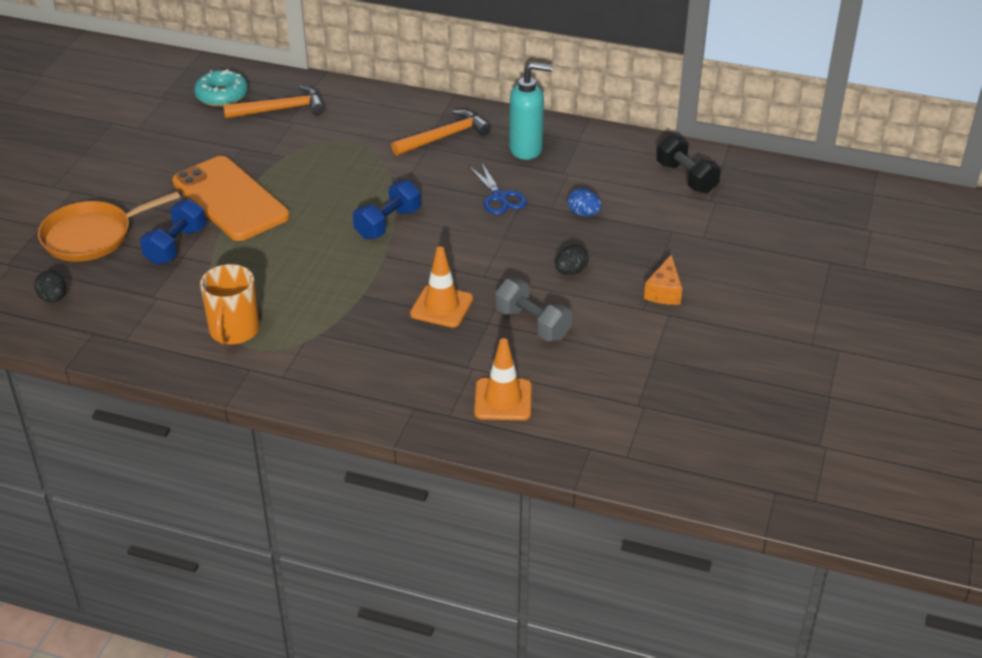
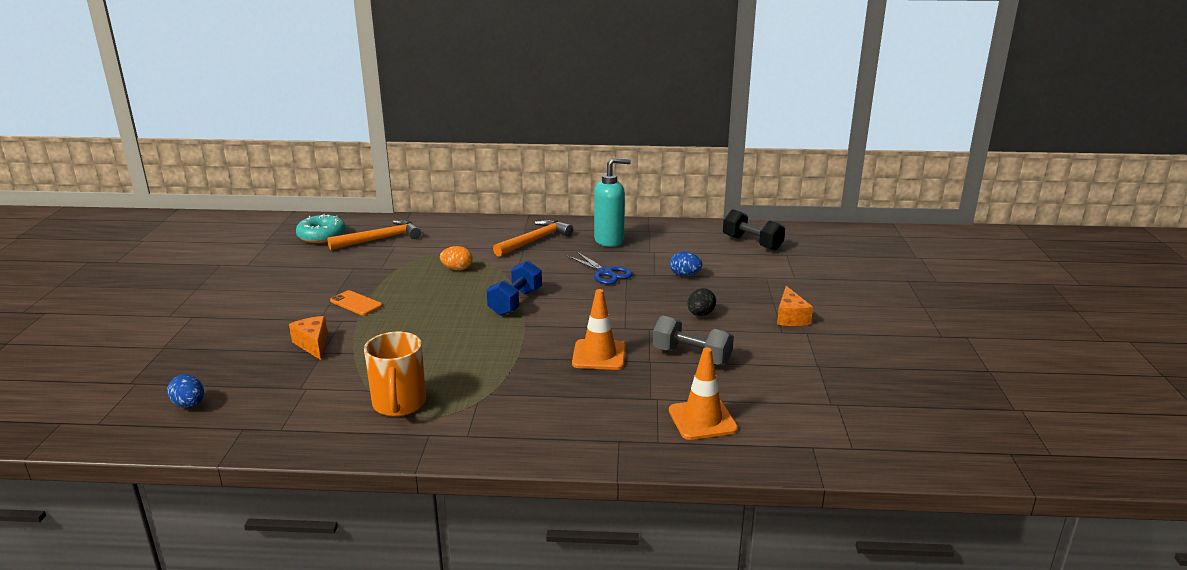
camera: 15 degrees left, 15 degrees down
(53, 298) = (189, 405): black egg -> blue egg
(92, 236) = (220, 348): orange pan -> none
(176, 246) = (313, 344): blue dumbbell -> orange cheese
(230, 199) = (356, 303): orange phone -> orange phone, size x0.42
(346, 167) = (457, 269): none -> orange egg

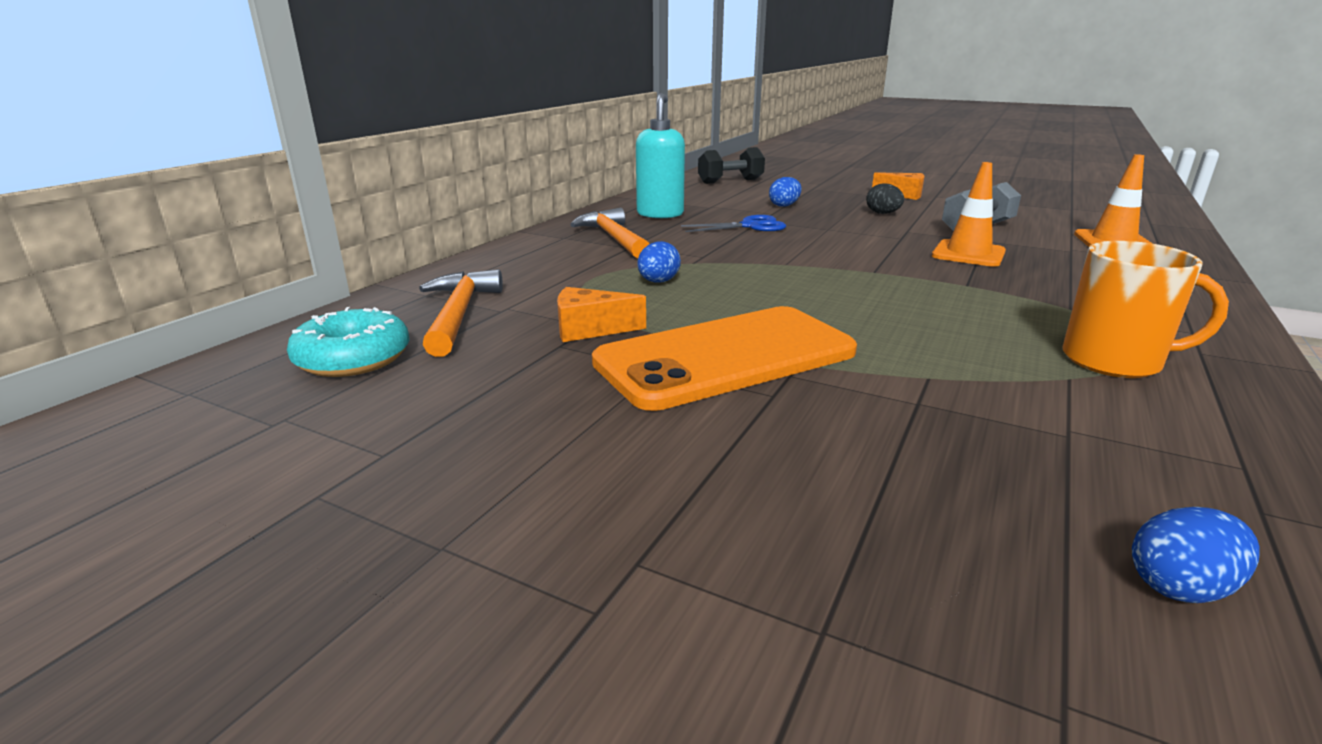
camera: 65 degrees left, 0 degrees up
(313, 344) = (883, 408): orange cheese -> orange cheese (590, 329)
(356, 303) = (726, 357): orange phone -> orange phone, size x2.40
(457, 269) = (658, 282): orange egg -> blue egg
(515, 302) = (802, 267): blue dumbbell -> none

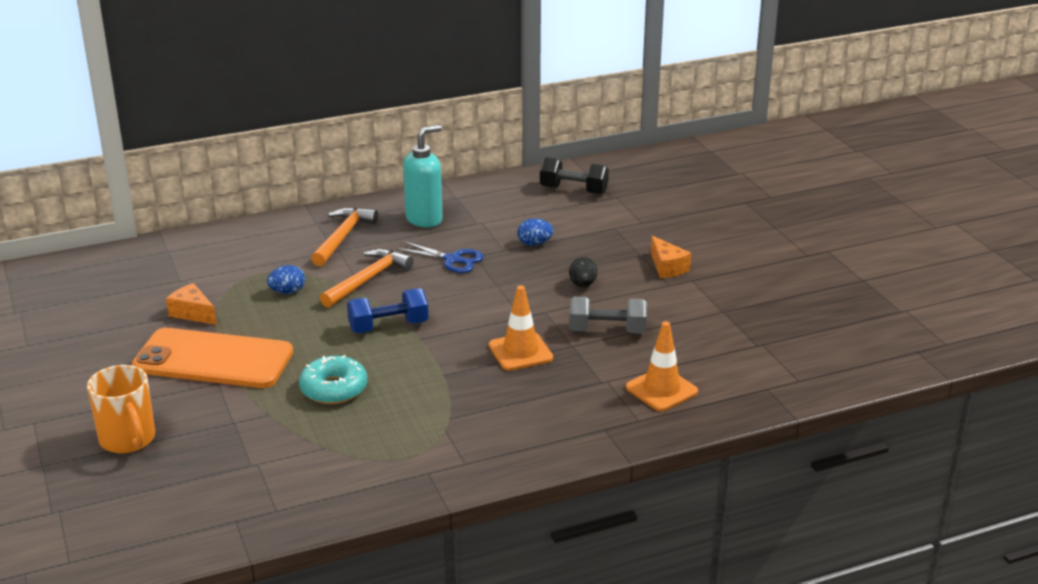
camera: 40 degrees right, 5 degrees up
(353, 358) = (80, 287): turquoise donut -> turquoise donut (334, 389)
(459, 314) = (158, 275): orange hammer -> orange hammer (368, 280)
(824, 273) = (388, 326): none -> blue dumbbell
(1114, 361) = (371, 453): orange mug -> orange mug (128, 439)
(1180, 587) = (149, 515): blue egg -> none

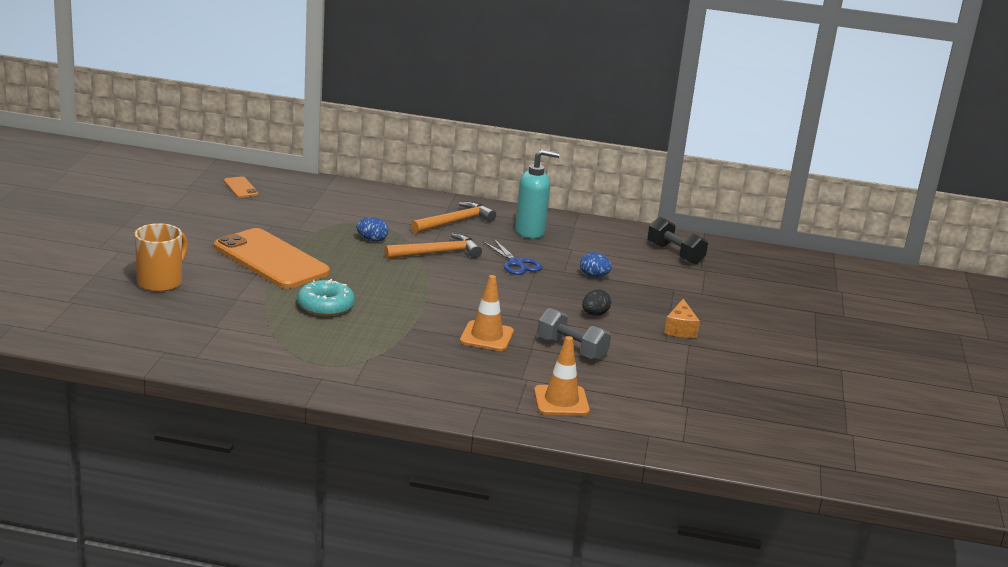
camera: 30 degrees right, 5 degrees down
(75, 286) = (241, 187): none -> orange phone
(128, 439) = (161, 282): orange mug -> orange mug turned 150 degrees counterclockwise
(192, 313) = (293, 229): orange cheese -> none
(388, 326) = (413, 285): blue dumbbell -> none

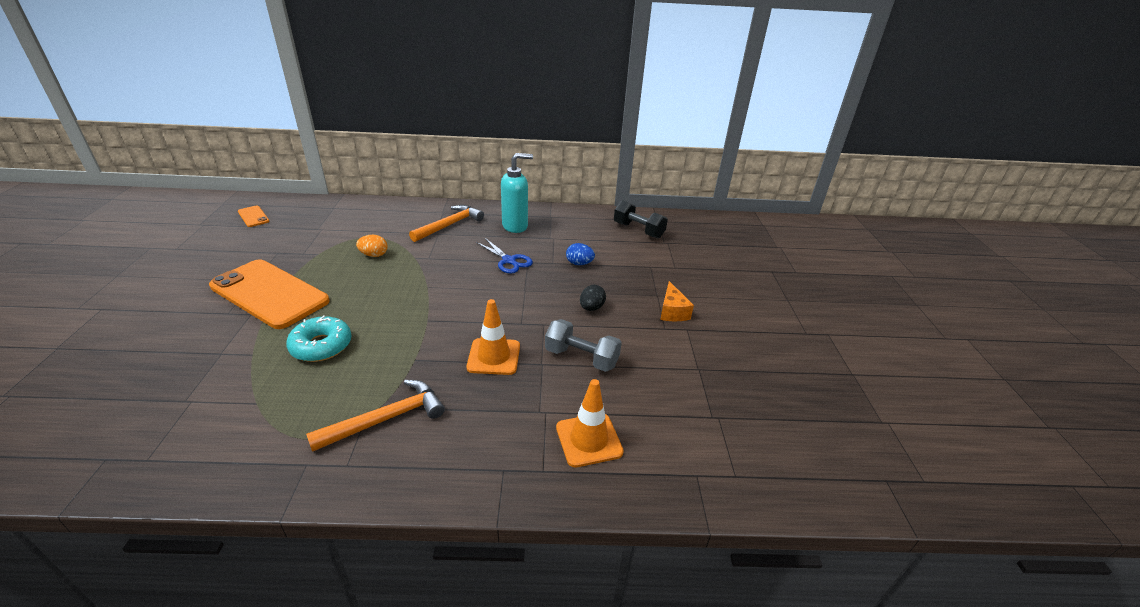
camera: 10 degrees left, 10 degrees up
(161, 282) = (136, 344): orange mug -> none
(372, 240) = (374, 255): blue egg -> orange egg
(437, 253) = (436, 260): orange hammer -> orange hammer (386, 419)

